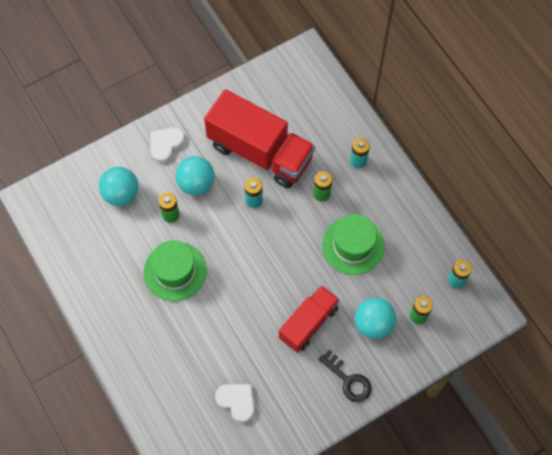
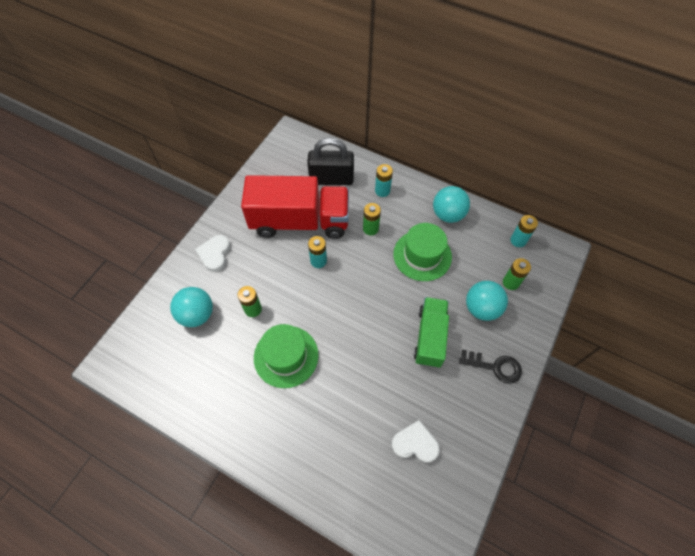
camera: 30 degrees left, 5 degrees down
(196, 184) = (260, 272): turquoise ball -> turquoise ball (448, 214)
(308, 323) = (430, 337): red truck -> green truck
(316, 123) = (331, 179): none -> black padlock

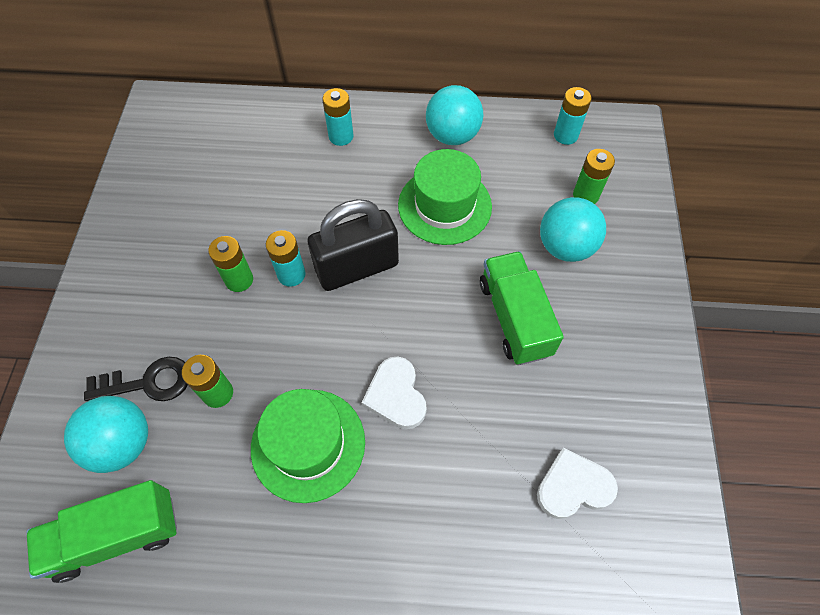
camera: 25 degrees left, 0 degrees up
(176, 359) = (116, 535): none -> green truck
(214, 254) = (111, 331): white heart -> white heart (396, 395)
(300, 221) = (233, 227): red truck -> none
(331, 179) = (254, 147): black padlock -> black padlock (357, 267)
(370, 228) = (349, 196): green battery -> green battery (239, 280)
(495, 367) = (626, 321): black key -> black key (148, 382)

